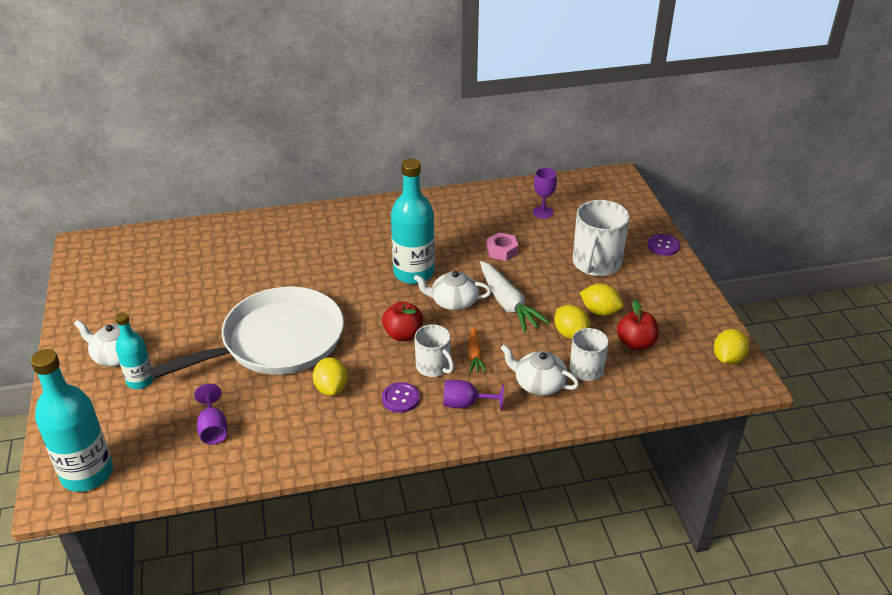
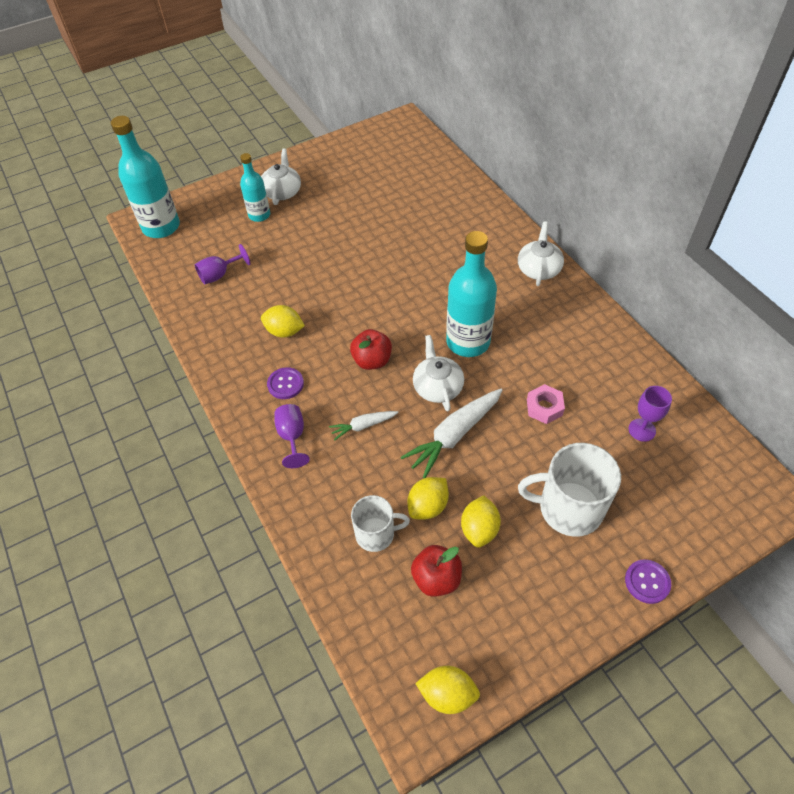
camera: 75 degrees right, 15 degrees up
(277, 341) = (330, 276): white pan -> none
(331, 388) = (284, 331): yellow lemon -> yellow lemon turned 45 degrees clockwise
(433, 367) = (335, 397): white mug -> none
(475, 355) = (363, 426): orange carrot -> white carrot
(538, 383) = (339, 492): white teapot -> white teapot (538, 268)

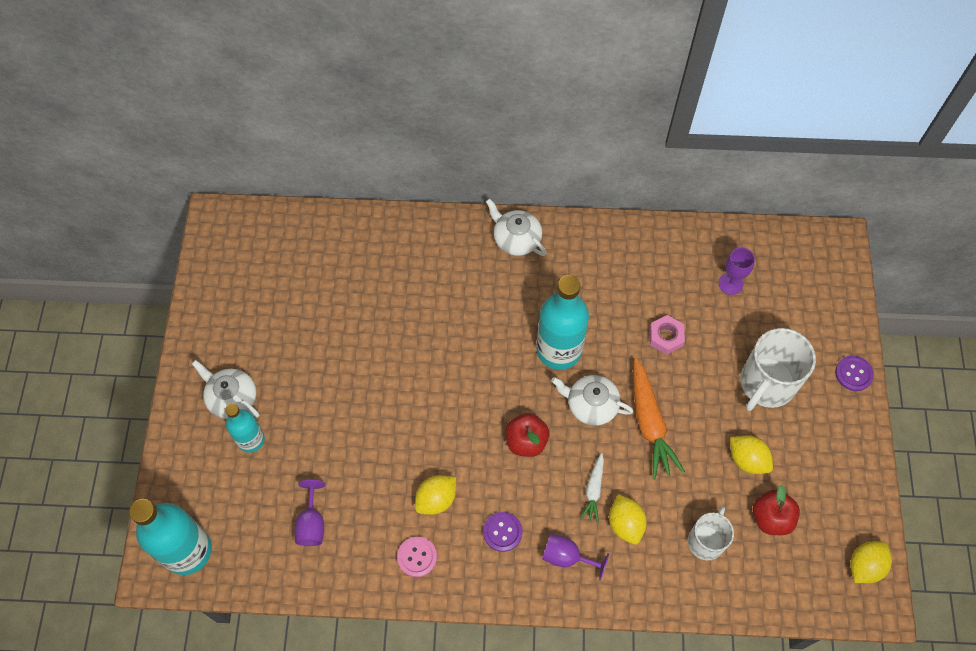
camera: 60 degrees left, 10 degrees up
(231, 343) = (417, 557): none -> pink button
(428, 506) = (704, 485): yellow lemon -> yellow lemon (625, 524)
(454, 435) = (649, 423): white carrot -> orange carrot

